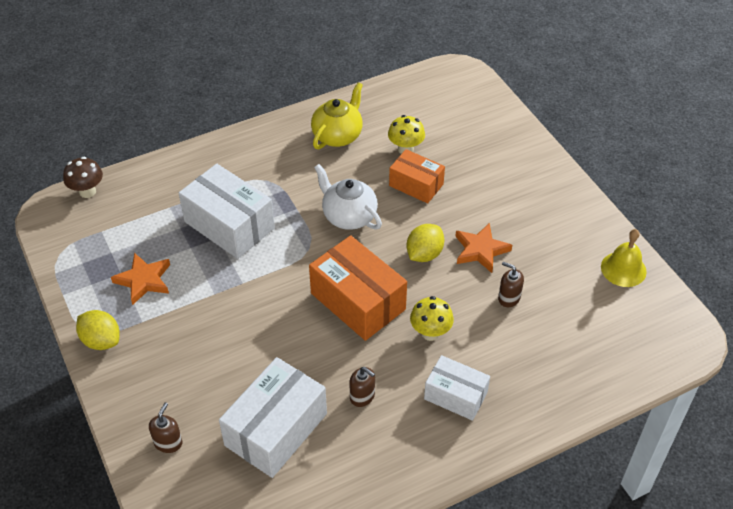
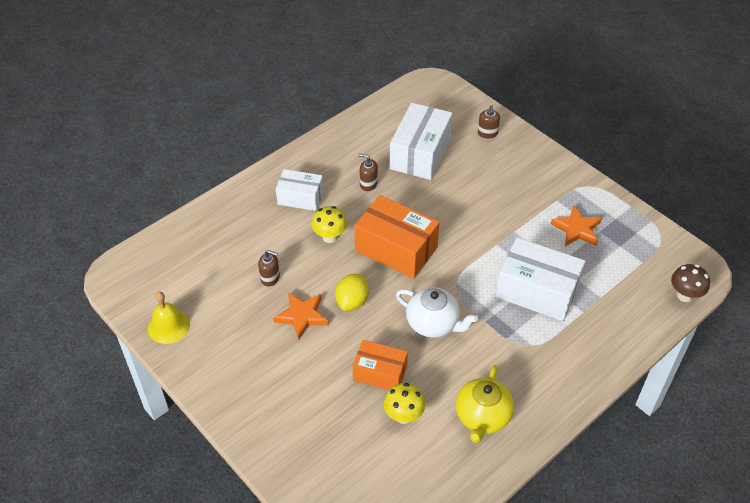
camera: 165 degrees right, 0 degrees up
(101, 340) = (576, 181): yellow lemon -> none

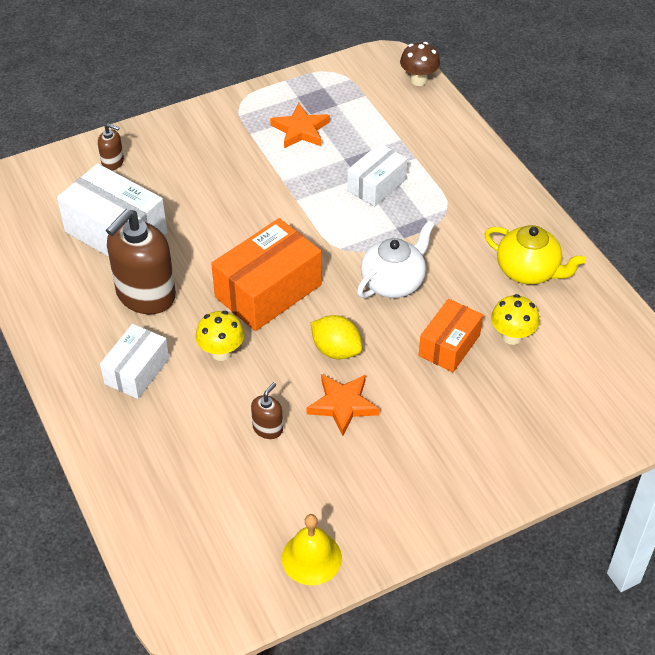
camera: 75 degrees left, 0 degrees up
(368, 184) = (145, 295): brown soap dispenser -> brown soap dispenser, size x2.21
(537, 291) = (376, 185): white box -> white box, size x0.62

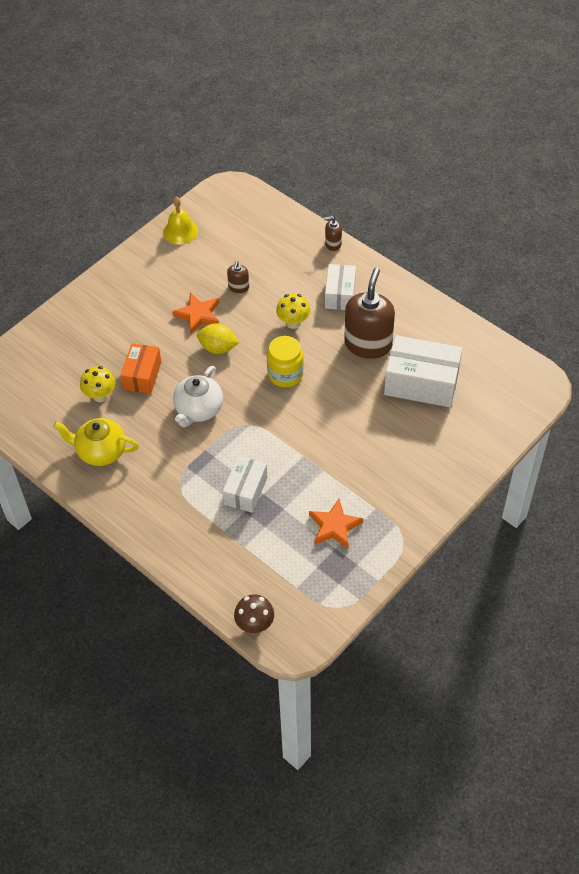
camera: 160 degrees right, 5 degrees up
(113, 162) = (467, 441): brown soap dispenser -> brown soap dispenser (333, 244)
(268, 291) = (285, 374): orange box -> yellow jar

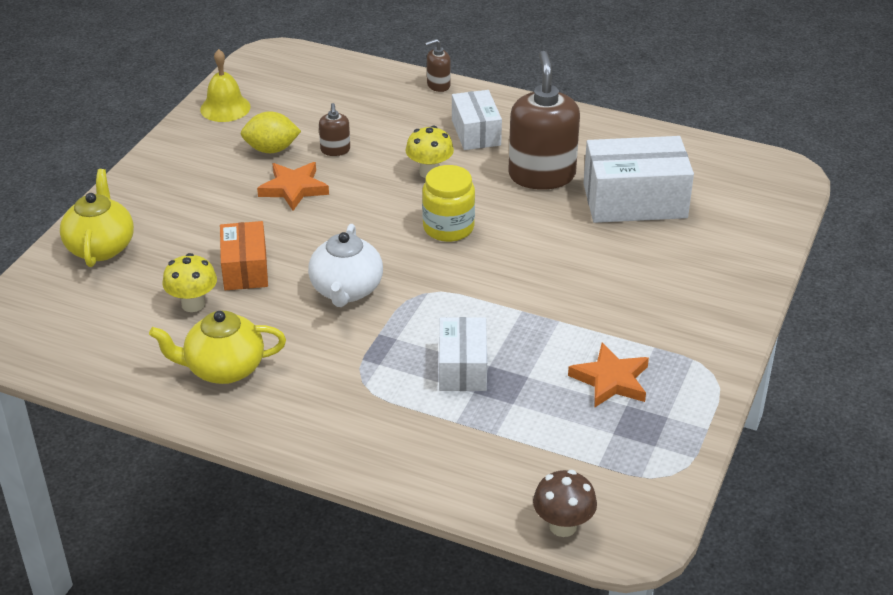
camera: 20 degrees left, 15 degrees down
(60, 334) = (101, 247): none -> yellow teapot
(218, 348) = (339, 218): yellow lemon -> yellow lemon (271, 149)

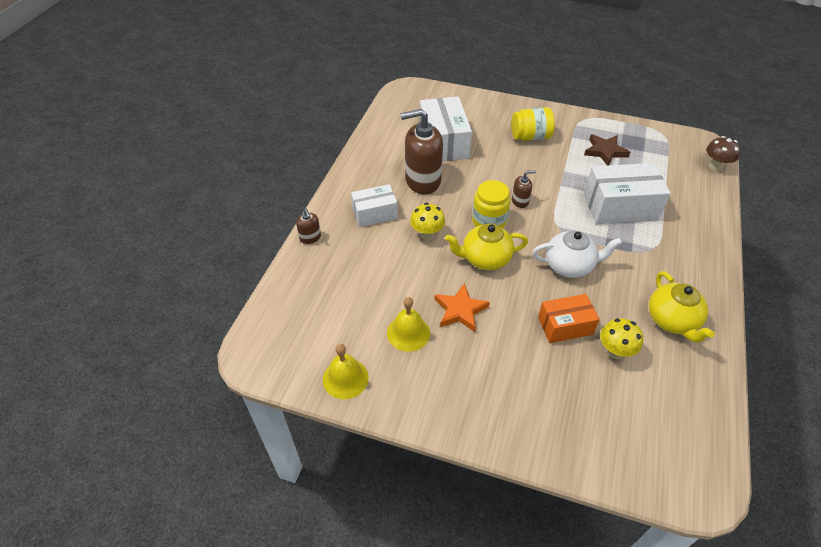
camera: 95 degrees left, 10 degrees up
(101, 247) = (568, 433): yellow teapot -> yellow teapot (485, 259)
(271, 149) = (408, 333): yellow lemon -> yellow bell
(335, 150) = (405, 291): brown soap dispenser -> brown soap dispenser (520, 201)
(462, 368) = (620, 207): white box -> white box, size x1.62
(611, 380) = (605, 151): orange star -> brown star
(653, 295) = (530, 137): none -> yellow jar

